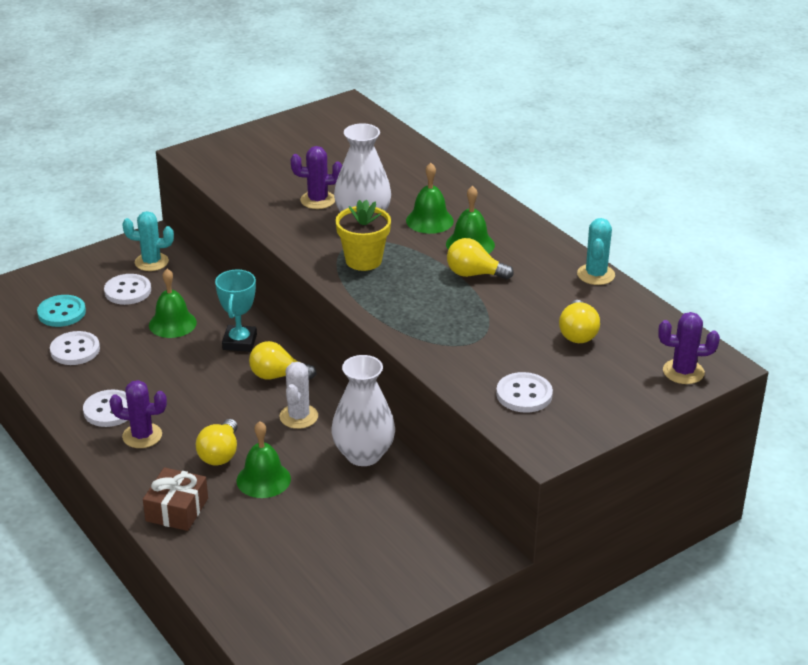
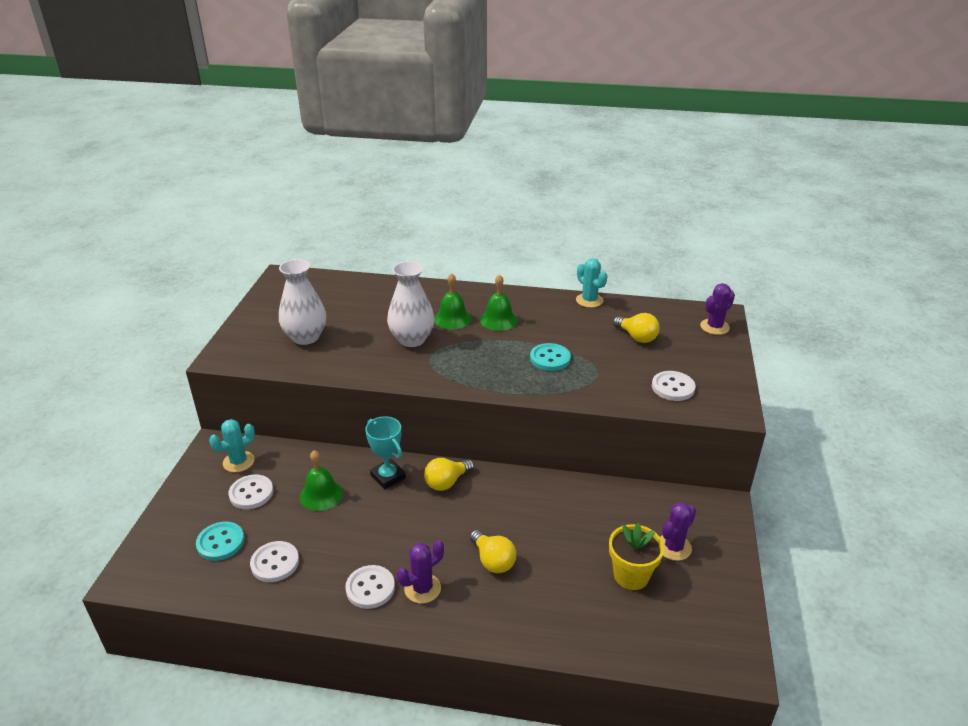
camera: 45 degrees left, 0 degrees up
(177, 510) = (526, 622): brown gift -> none
(263, 479) = (545, 556): green bell -> none
(298, 416) = (501, 499): white cactus -> none
(318, 200) = (363, 343): purple cactus -> purple cactus (673, 547)
(363, 260) = (455, 364): yellow flower pot -> yellow flower pot (631, 575)
(363, 454) = (574, 495): white vase -> white vase (305, 337)
(455, 303) = (550, 358): none -> turquoise button
(474, 274) = (530, 336): yellow light bulb -> none

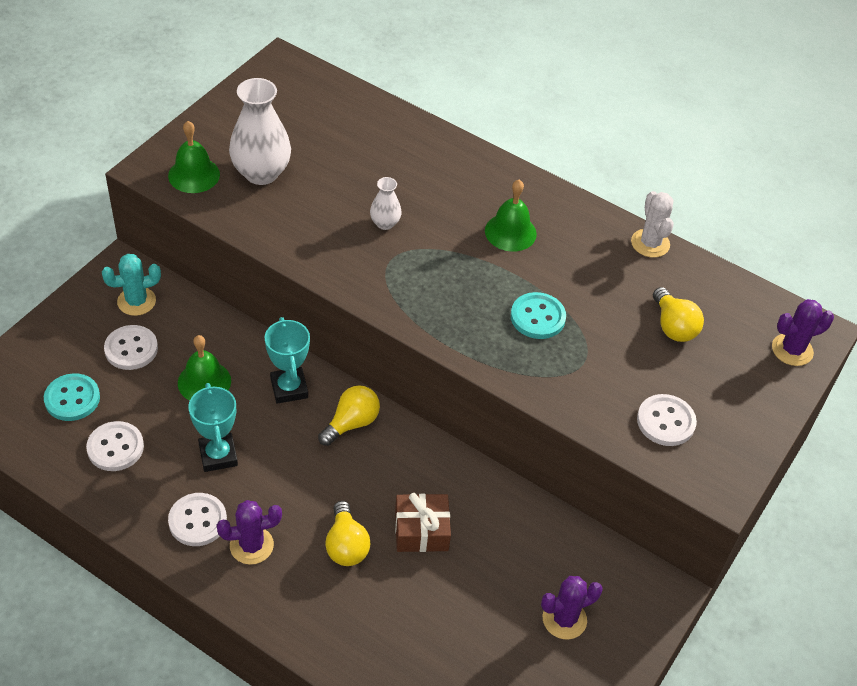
camera: 20 degrees right, 15 degrees up
(360, 538) = (218, 455): none -> turquoise trophy
(412, 339) = (385, 223): white vase -> white vase, size x0.51
(447, 482) = (351, 423): yellow light bulb -> yellow light bulb turned 150 degrees clockwise
(452, 319) = (453, 209): green bell -> green bell (194, 175)
(540, 530) = (421, 530): none -> brown gift
(589, 300) = (650, 243): turquoise cactus -> white cactus
(631, 575) = (490, 632): yellow flower pot -> none

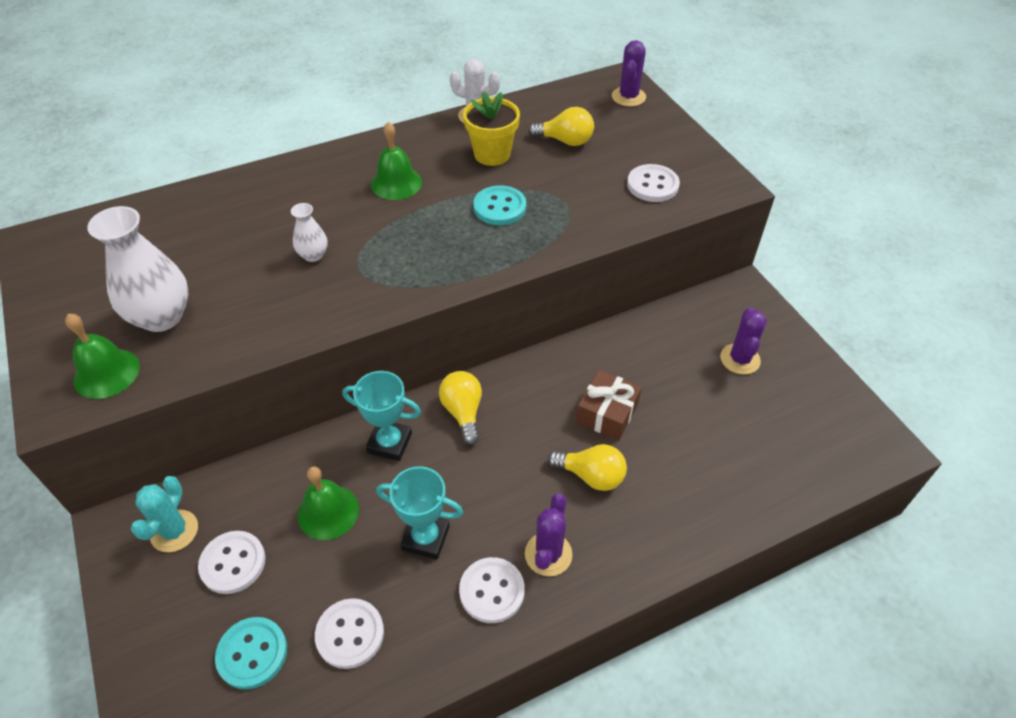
camera: 55 degrees left, 0 degrees up
(605, 280) = (492, 154): none -> yellow flower pot

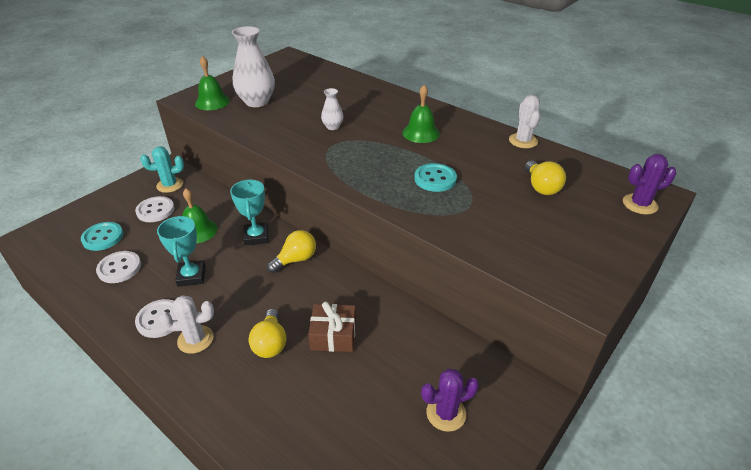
camera: 65 degrees right, 10 degrees down
(492, 154) = (488, 159): yellow flower pot -> none
(548, 554) = (195, 339): purple cactus -> white cactus
(652, 185) = (536, 247): white button -> none

